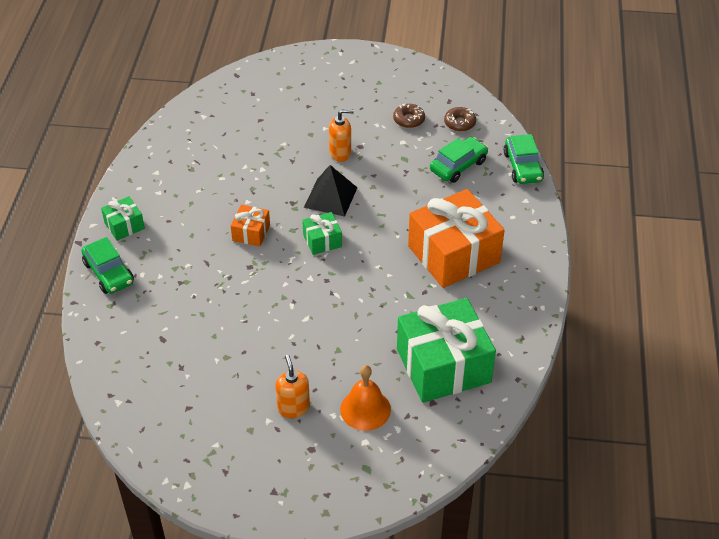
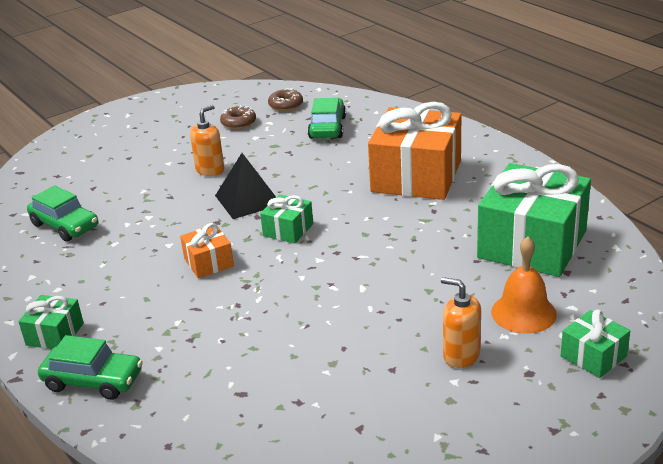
camera: 40 degrees left, 15 degrees down
(359, 469) = (593, 356): none -> green gift
(522, 167) = (379, 104): green car -> green car (65, 226)

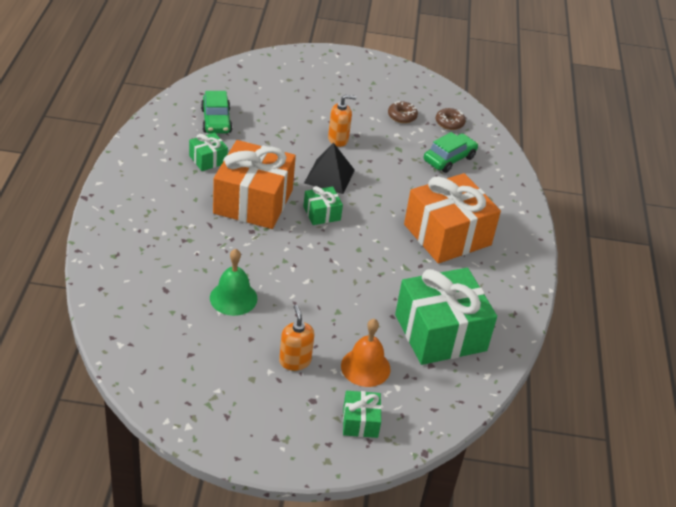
camera: 35 degrees right, 10 degrees up
(55, 334) = (130, 186): green gift -> green gift (208, 159)
(93, 381) = (113, 227): green car -> none
(208, 262) = (253, 201): orange gift -> orange gift, size x2.17
(320, 349) = (233, 298): none -> green bell

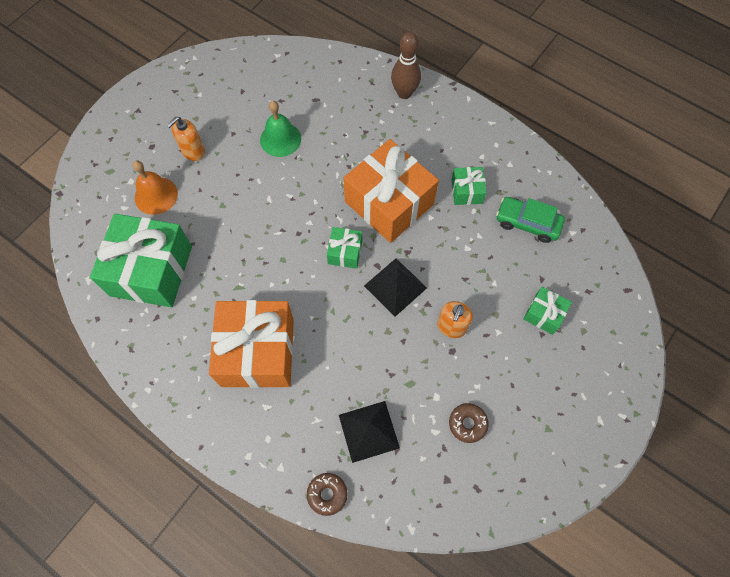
camera: 125 degrees right, 25 degrees up
(117, 227) = (404, 93): none -> brown bowling pin
(295, 361) = (193, 151): orange soap dispenser -> orange soap dispenser turned 120 degrees clockwise
(360, 422) = (112, 166): green gift -> green gift (544, 314)
(449, 123) = (433, 476): brown donut -> brown donut (327, 494)
(449, 159) = (368, 431): green car -> black pyramid

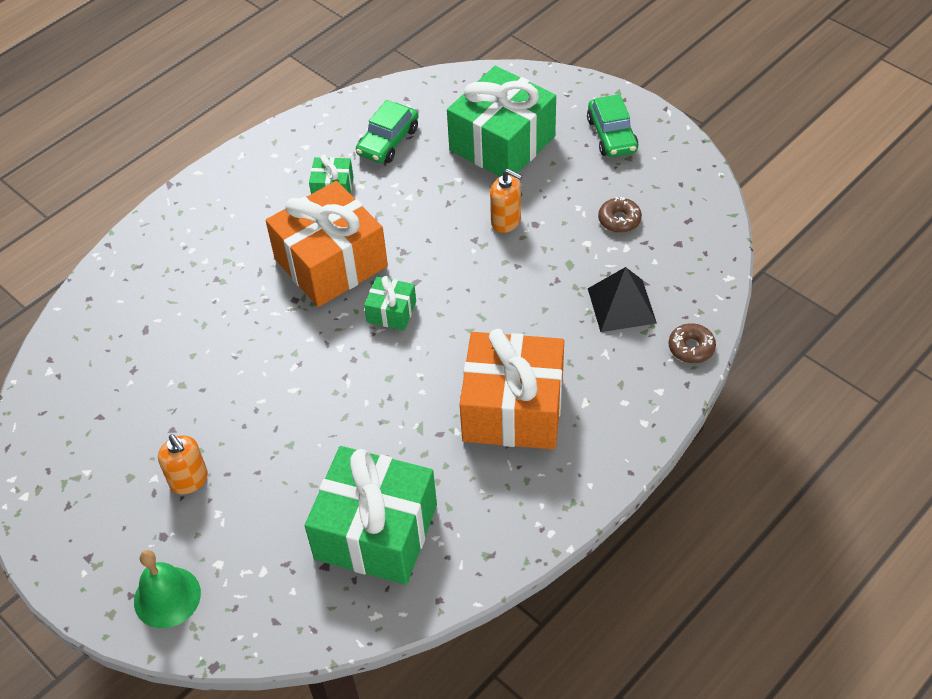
camera: 80 degrees left, 15 degrees down
(156, 195) = (253, 528): orange bell -> none
(280, 139) = (200, 372): green bell -> green bell (167, 597)
(395, 287) = (447, 267): black pyramid -> none
(404, 93) = (168, 233): brown bowling pin -> none
(544, 314) = (502, 143): green gift -> green gift, size x2.17
(574, 411) = (612, 135): none -> green car

